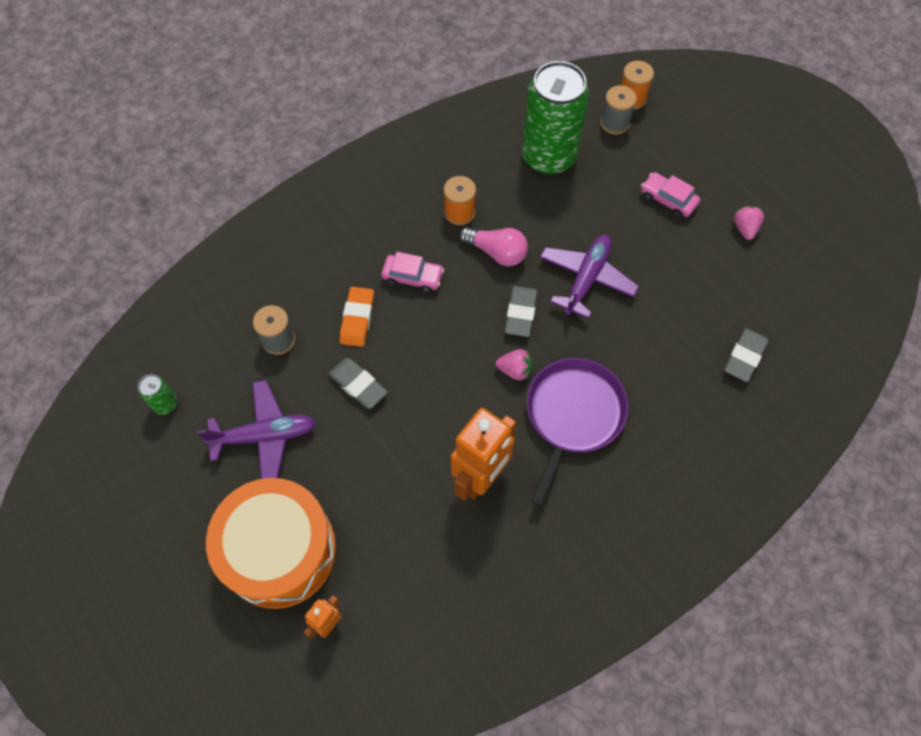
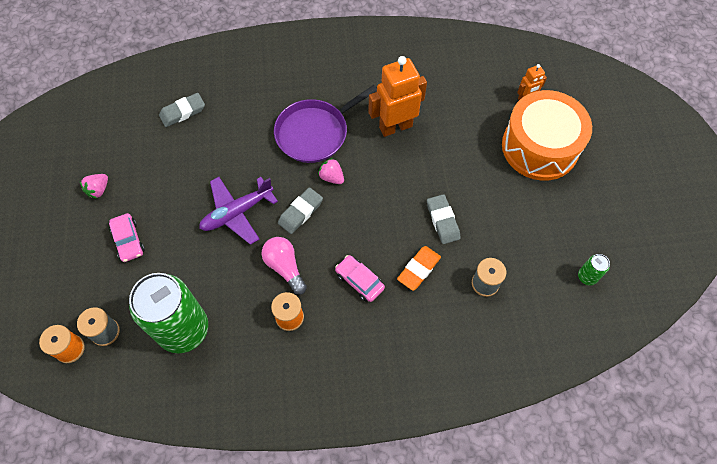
camera: 150 degrees left, 0 degrees up
(264, 436) = (523, 219): purple plane -> none

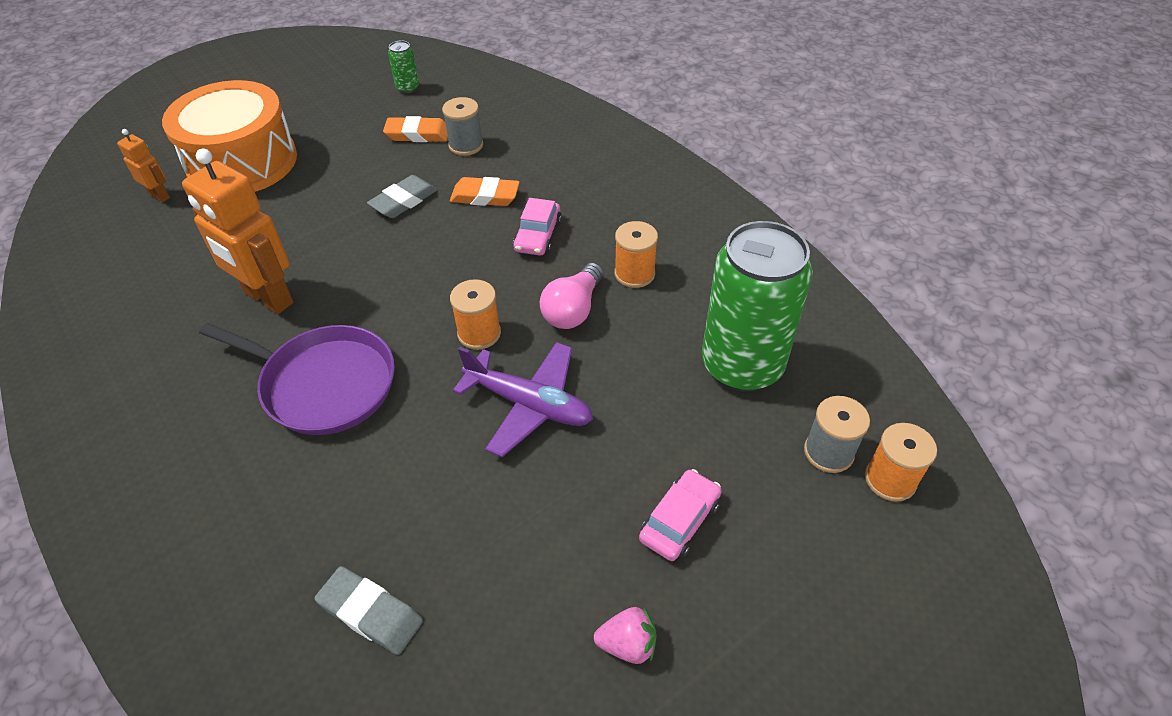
camera: 120 degrees left, 15 degrees down
(300, 212) = (479, 333): grey eraser -> orange spool
(331, 177) = (398, 327): pink strawberry -> none
(517, 258) = (418, 134): none -> orange eraser

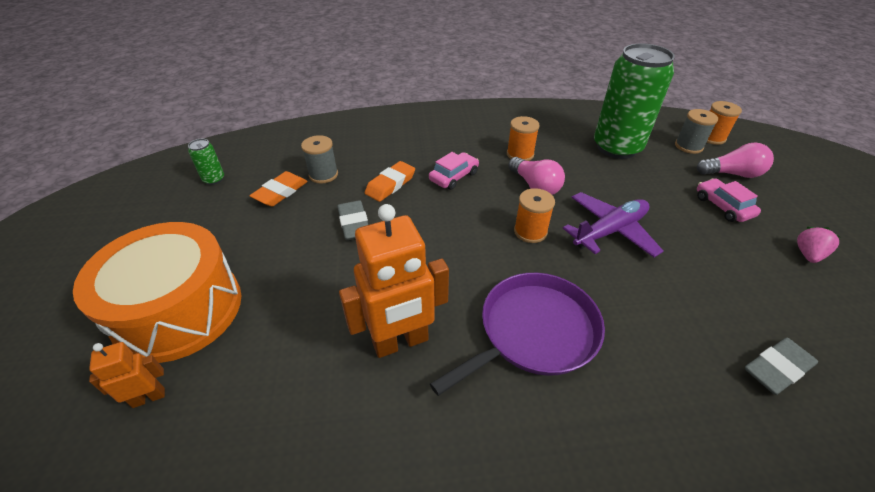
camera: 60 degrees left, 5 degrees down
(538, 236) = (454, 176): pink car -> pink car turned 90 degrees counterclockwise
(788, 523) = (732, 174): none -> pink light bulb

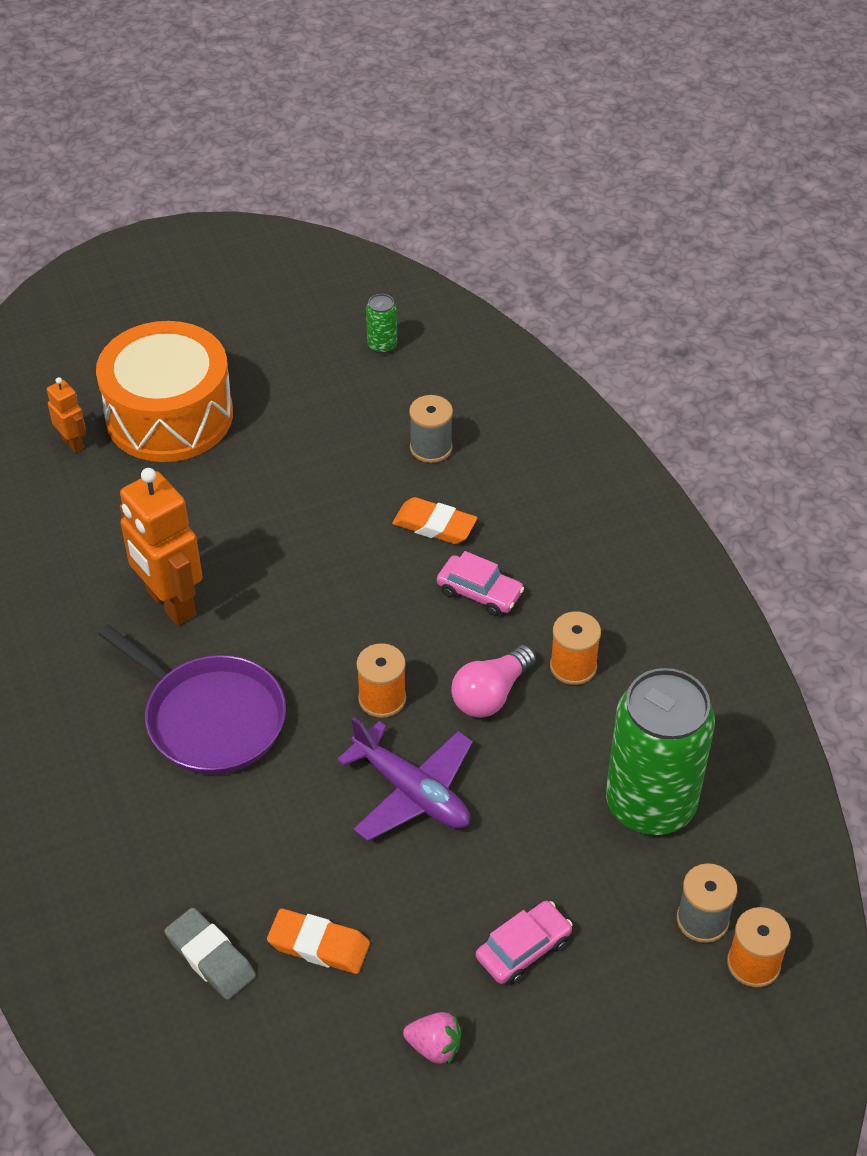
camera: 75 degrees right, 5 degrees up
(280, 192) = (378, 419): orange eraser -> orange eraser (319, 945)
(354, 223) = (340, 511): grey eraser -> none
(732, 174) = (630, 979): pink light bulb -> none

